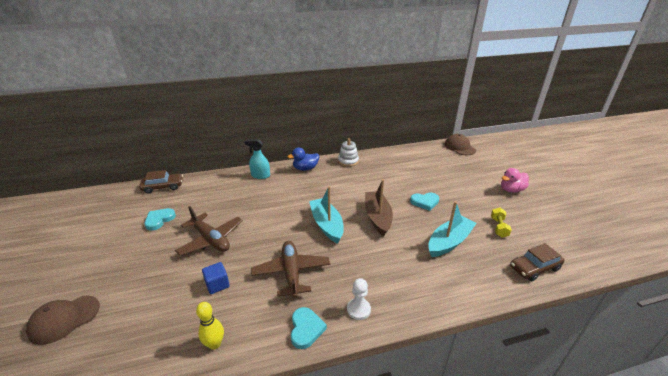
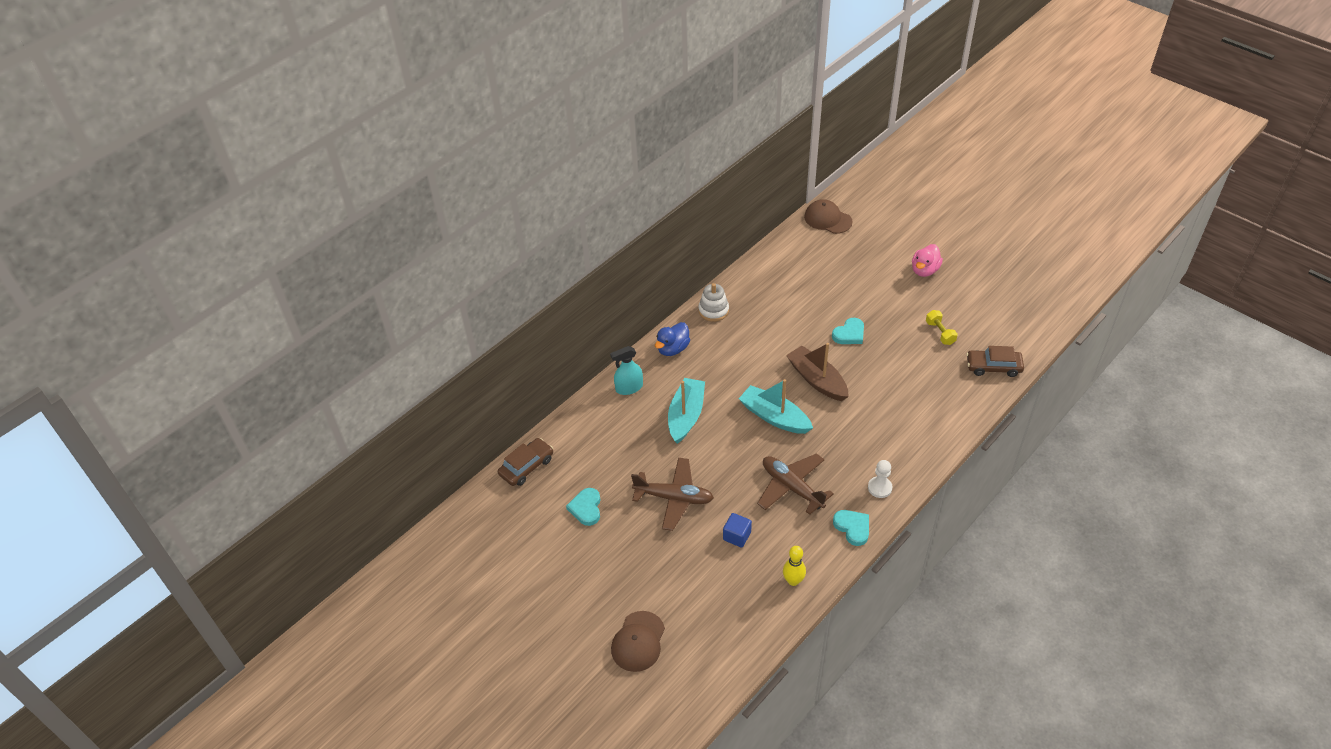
camera: 30 degrees left, 15 degrees up
(449, 242) = (906, 375): turquoise boat -> turquoise boat (686, 415)
(534, 268) = (993, 367): brown car -> brown car turned 60 degrees clockwise

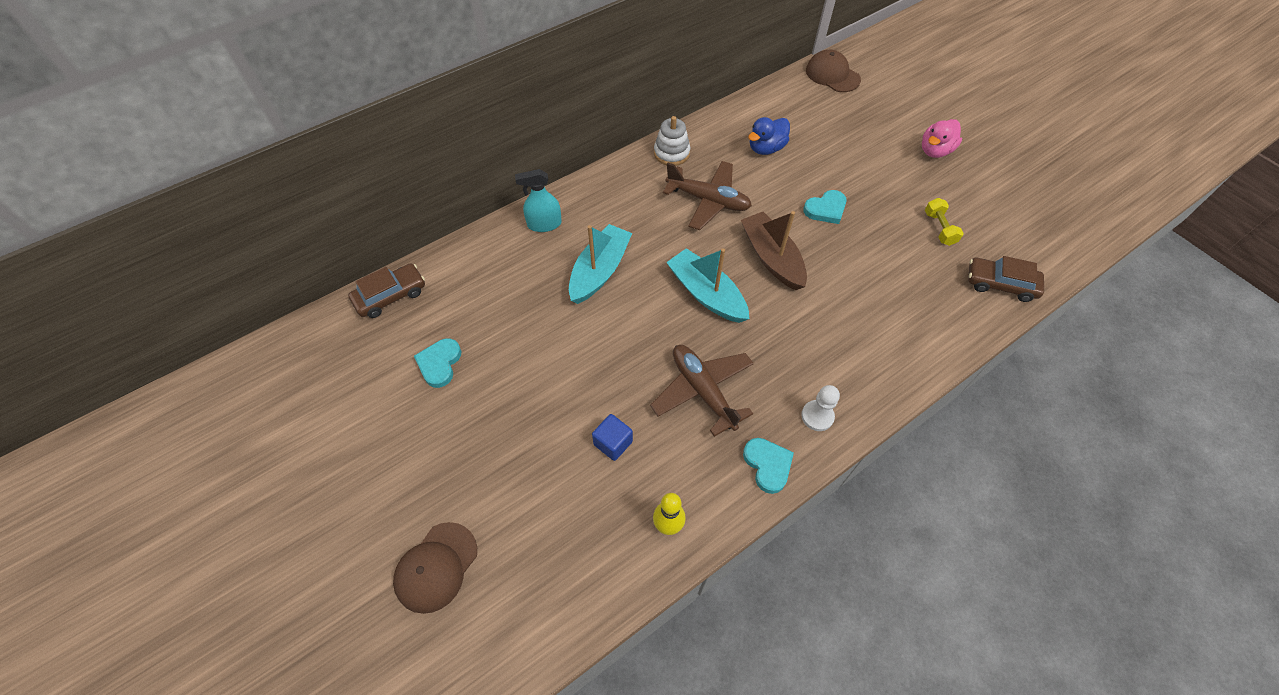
camera: 10 degrees right, 10 degrees up
(673, 349) = (610, 188): blue duck -> blue duck (766, 148)
(674, 498) = (550, 373): brown plane -> brown plane (708, 201)

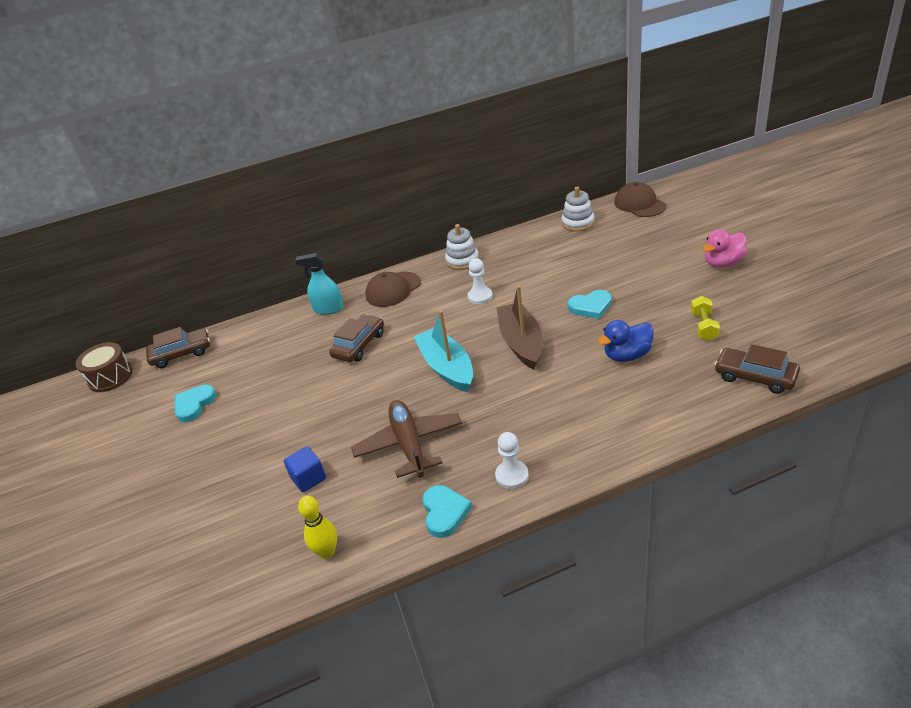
camera: 20 degrees right, 20 degrees down
(313, 334) = (110, 377): none -> brown drum
(436, 567) = (113, 558): brown cap -> brown cap (393, 289)
(600, 271) = (359, 345): turquoise boat -> brown car
(708, 201) = (480, 296): brown plane -> white pawn
(766, 148) = (552, 258): blue duck -> blue duck (627, 355)
(777, 100) = (578, 223): none -> white stacking toy

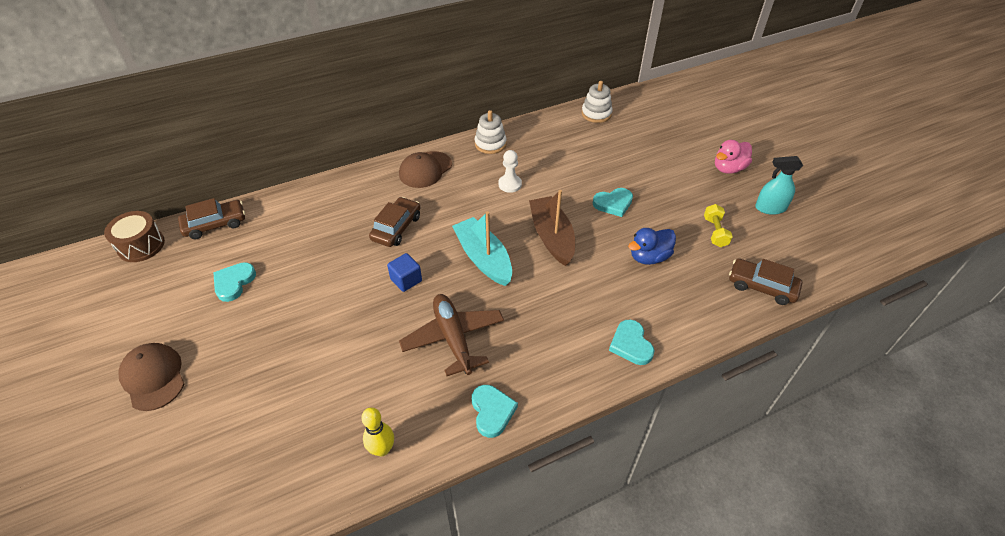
camera: 10 degrees left, 10 degrees up
(308, 478) = (357, 370): blue cube -> blue cube (406, 280)
(328, 309) = (362, 185): turquoise spray bottle -> turquoise spray bottle (770, 208)
(512, 476) = (552, 376): white pawn -> none
(601, 441) = (631, 344): none -> turquoise heart
(639, 204) = (651, 99): brown cap -> brown cap (153, 377)

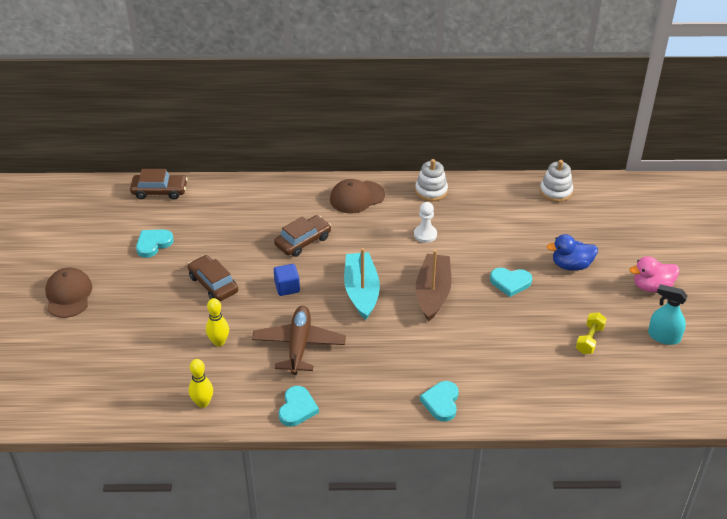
camera: 25 degrees right, 5 degrees down
(141, 245) = (97, 191): brown drum -> none
(364, 367) = (219, 342): none -> yellow bowling pin
(649, 257) = (509, 340): blue duck -> blue duck (571, 265)
(761, 286) = (596, 400): brown car -> brown car (213, 284)

